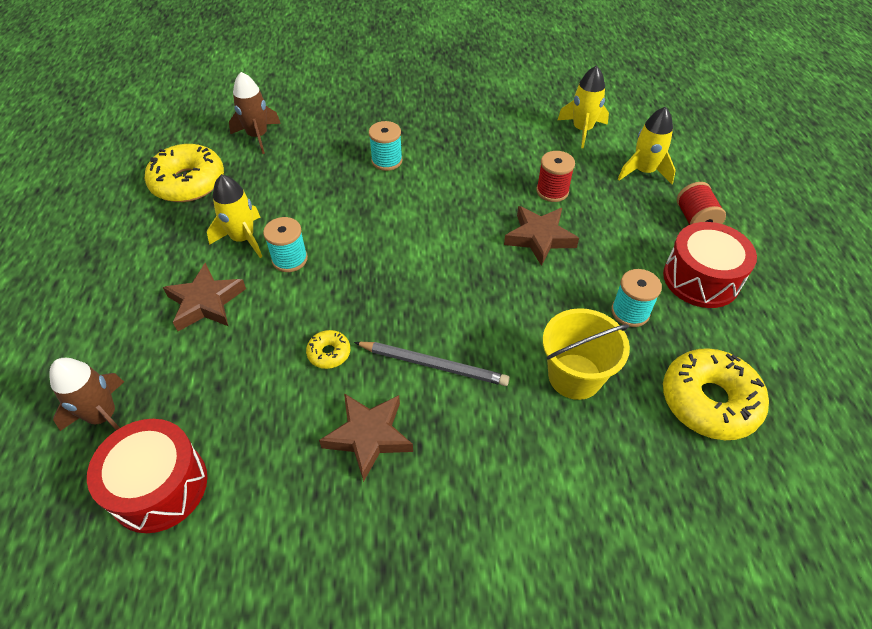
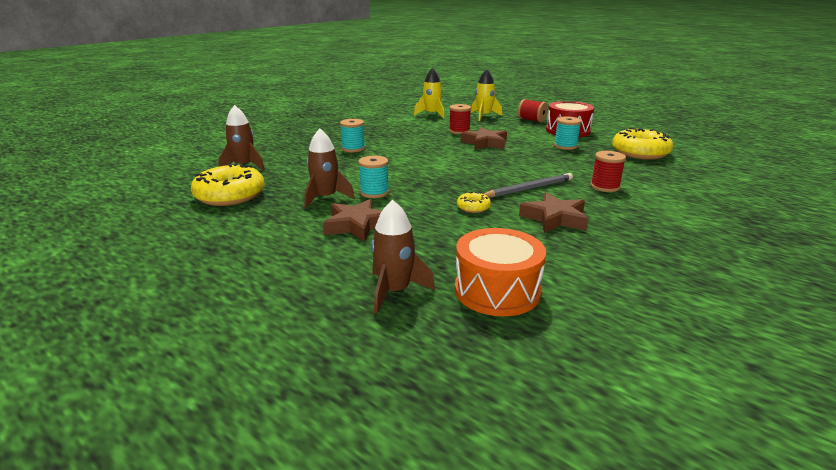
camera: 45 degrees left, 25 degrees down
(159, 486) = (497, 291): red drum -> orange drum
(243, 239) = (325, 198): yellow rocket -> brown rocket
(521, 430) = (605, 187): none -> red spool
(574, 376) = (587, 167): yellow bucket -> none

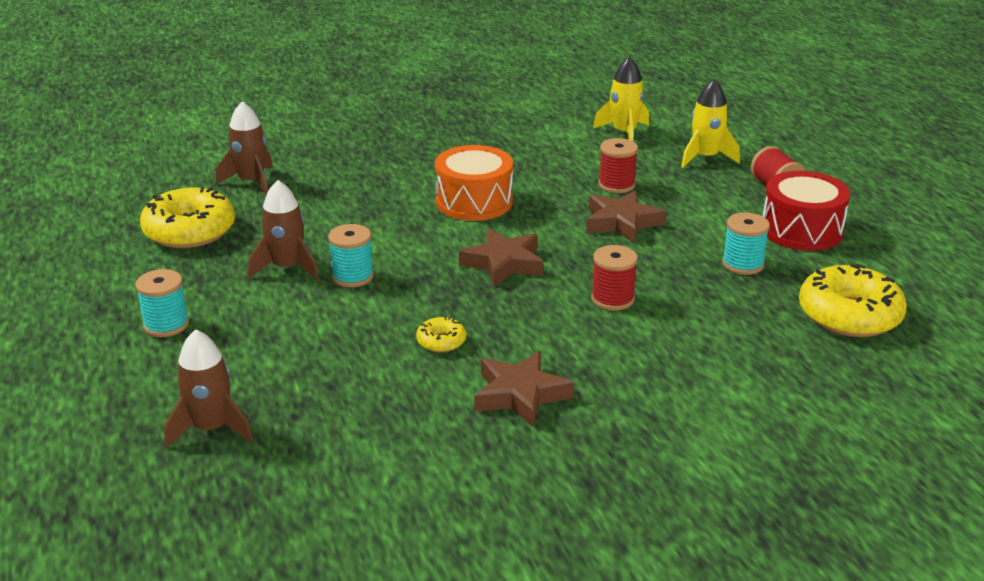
camera: 30 degrees right, 5 degrees up
(353, 149) = (418, 184): turquoise spool -> turquoise spool (166, 325)
(357, 225) = (274, 324): brown star -> brown star (503, 263)
(497, 291) = (311, 468): orange drum -> orange drum (474, 202)
(529, 188) = (560, 332): grey pencil -> none
(605, 187) = (676, 364): red spool -> red spool (612, 299)

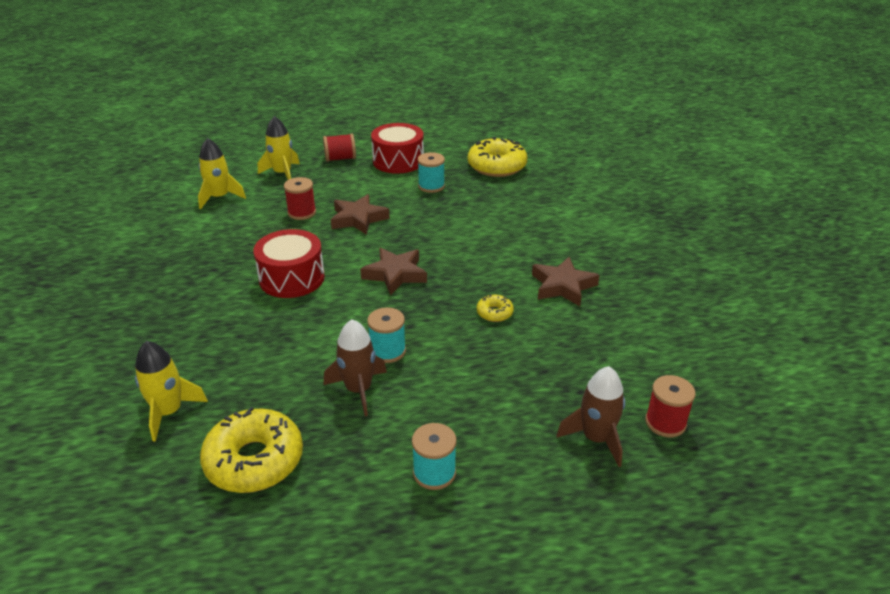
camera: 80 degrees left, 5 degrees up
(251, 182) = (169, 412): brown rocket -> yellow rocket
(474, 202) = (292, 278): orange drum -> red drum
(612, 299) = (458, 237): red spool -> red spool (665, 423)

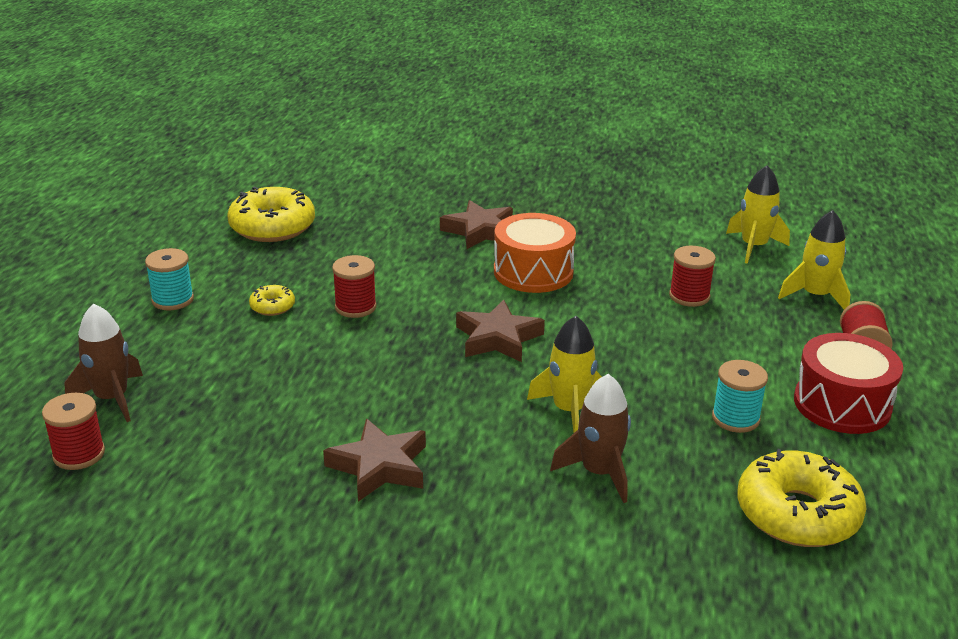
camera: 110 degrees right, 5 degrees down
(169, 412) = (364, 199): yellow rocket -> yellow rocket (569, 410)
(292, 278) = (533, 272): red drum -> orange drum
(358, 219) = (654, 335): brown star -> brown star (480, 231)
(358, 390) = (312, 282): brown rocket -> brown rocket (598, 472)
(387, 351) = (355, 307): turquoise spool -> red spool
(494, 313) = (365, 391): yellow donut -> yellow donut (272, 306)

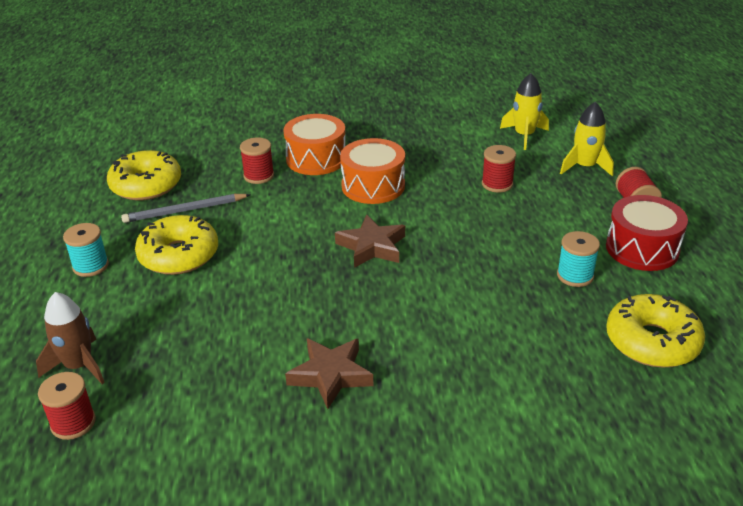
camera: 15 degrees left, 5 degrees up
(272, 306) = (179, 255): yellow donut -> yellow donut, size x2.14
(302, 261) = (185, 211): none -> grey pencil
(355, 307) = (247, 242): red spool -> red spool (259, 176)
(480, 231) = (316, 159): brown star -> orange drum
(569, 410) = (453, 295): yellow rocket -> none
(598, 472) = (498, 341): brown rocket -> none

